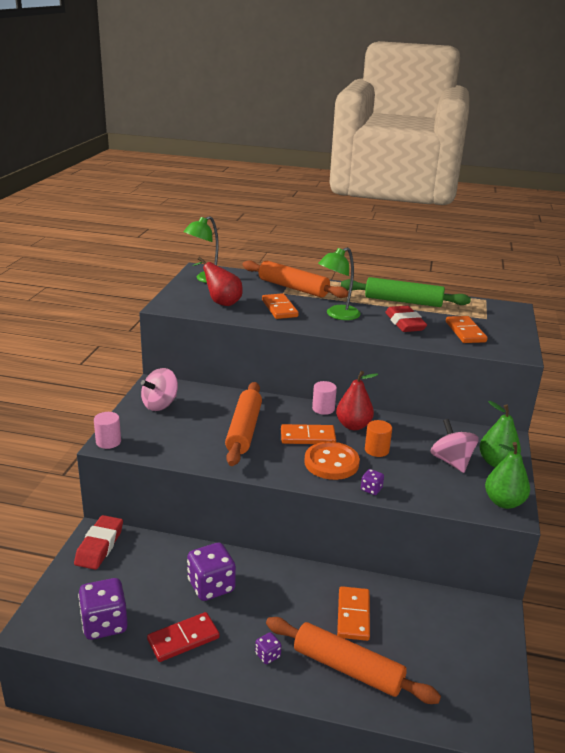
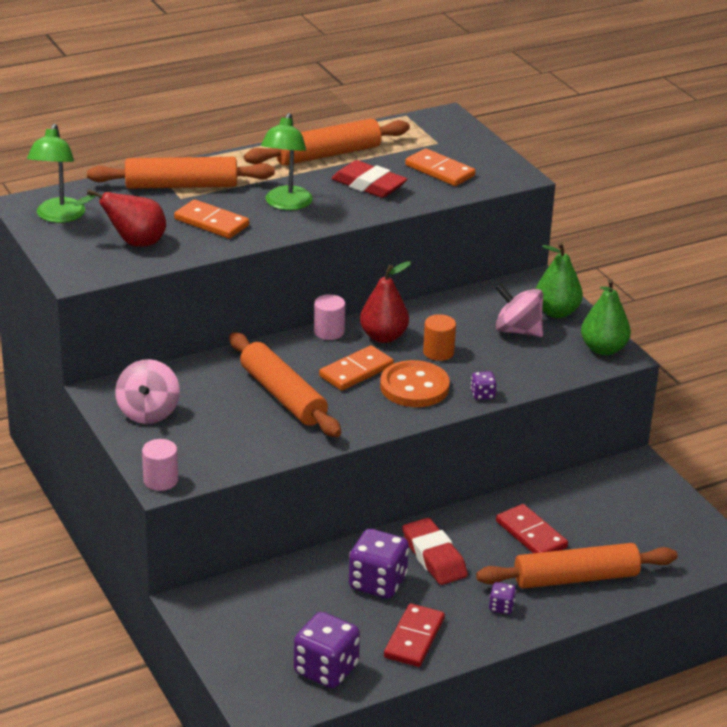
camera: 40 degrees left, 5 degrees up
(99, 546) = (214, 611): red eraser -> red eraser (434, 557)
(353, 615) = (531, 534): orange domino -> red domino
(403, 301) = (328, 154): green rolling pin -> orange rolling pin

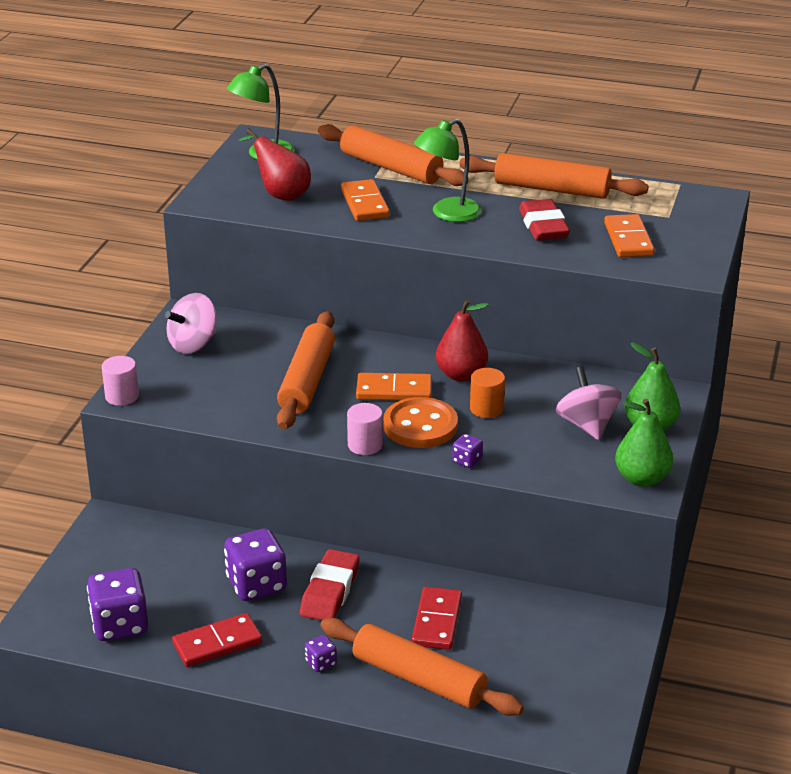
camera: 45 degrees right, 0 degrees up
(329, 332) = (423, 350): pink cylinder -> pink cylinder (365, 445)

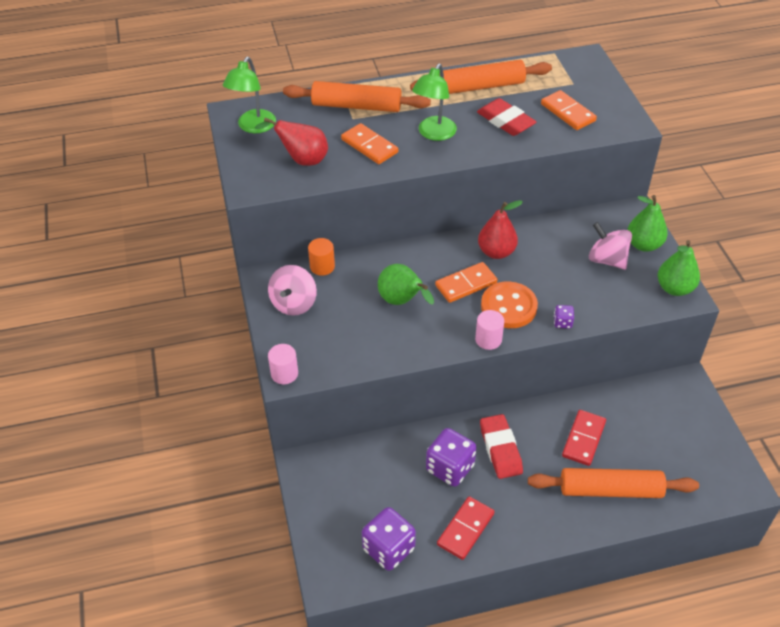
camera: 30 degrees left, 15 degrees up
(307, 381) = (402, 301): orange rolling pin -> green pear
(321, 663) = (543, 509): purple dice -> none
(437, 621) = (583, 439): red domino -> red domino turned 45 degrees clockwise
(486, 409) = (536, 274): orange cylinder -> orange cylinder (322, 266)

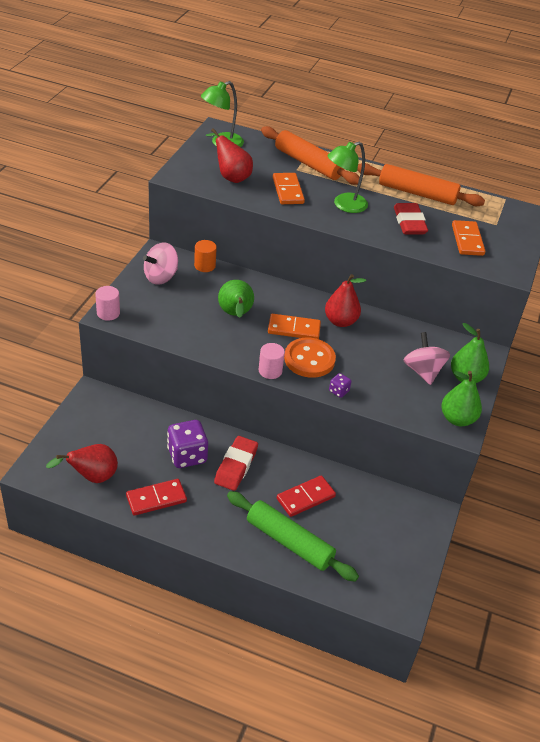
camera: 30 degrees right, 5 degrees down
(388, 549) = (92, 477): purple dice -> red pear
(610, 489) = (289, 542): orange rolling pin -> green rolling pin

